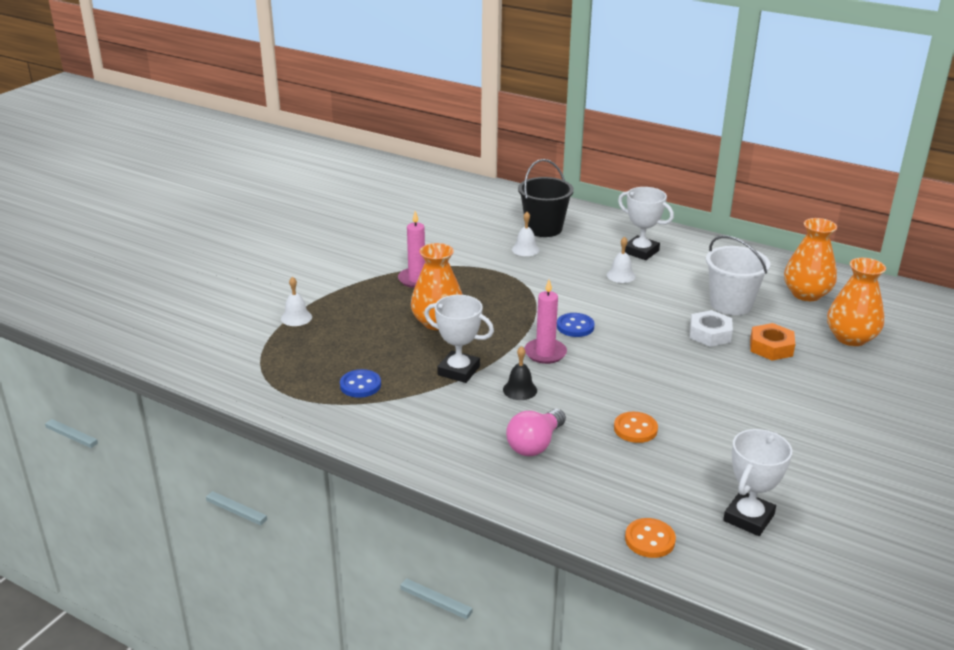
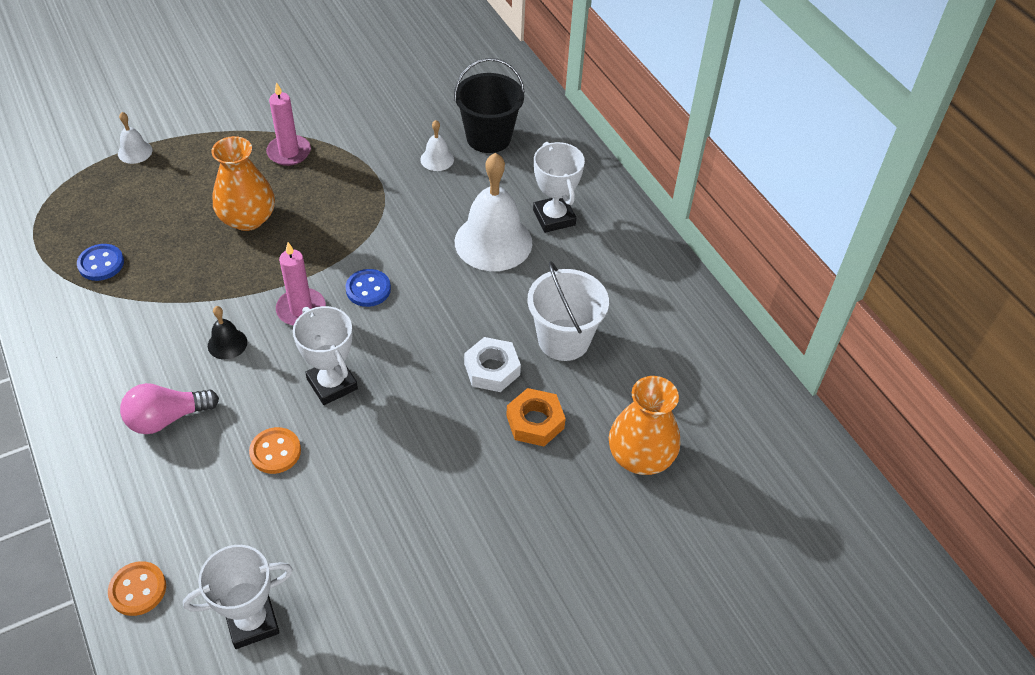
camera: 30 degrees right, 20 degrees up
(458, 371) = (200, 290): white trophy -> white trophy (332, 384)
(621, 275) = (493, 242): white bell -> white bell, size x2.18
(806, 294) = (667, 368): orange vase -> none

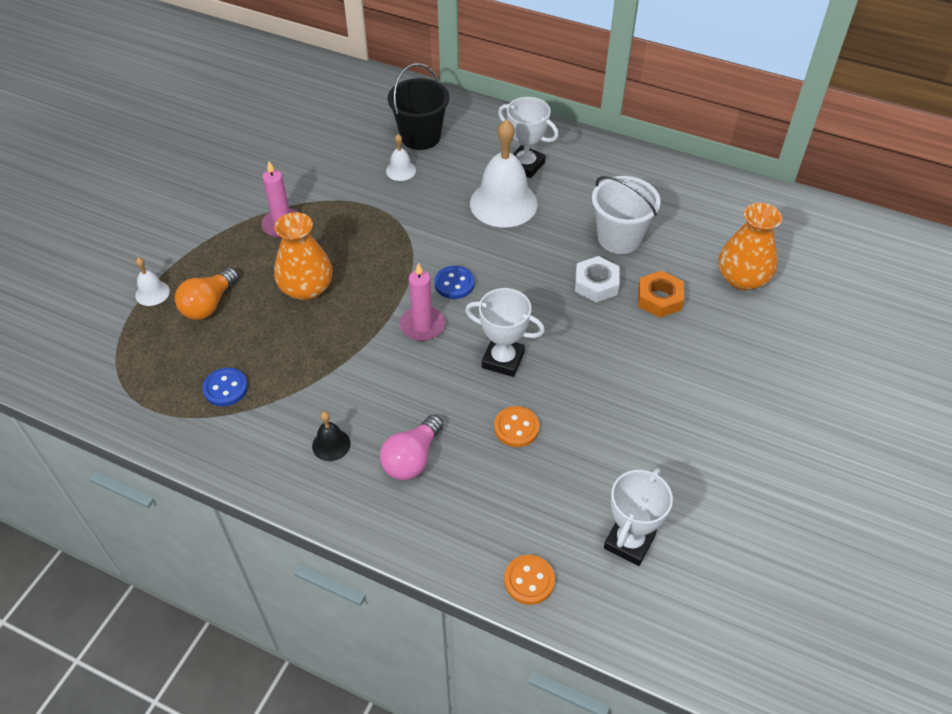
camera: 35 degrees left, 0 degrees up
(163, 186) = (209, 304): none -> orange light bulb
(227, 344) = (396, 381): black bell -> black bell (331, 444)

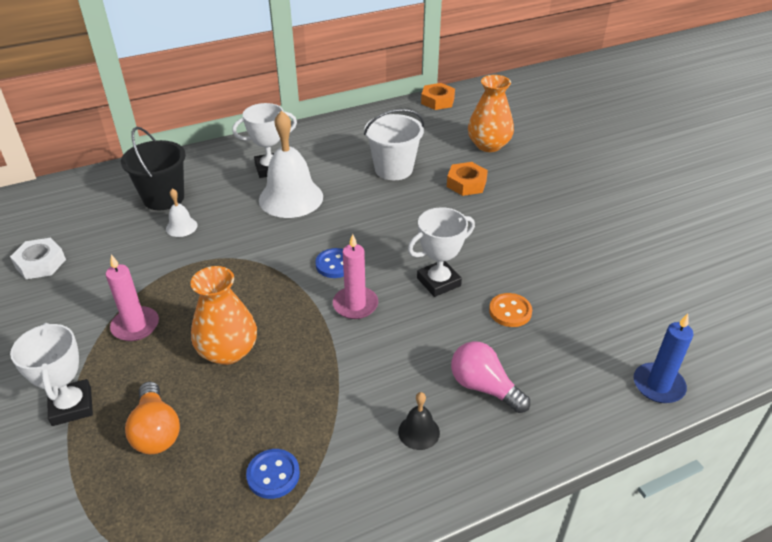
camera: 50 degrees left, 10 degrees down
(152, 293) = (81, 469): white bell -> none
(412, 459) = (484, 387): pink light bulb -> pink light bulb turned 150 degrees clockwise
(529, 580) = (658, 385): orange button -> blue candle
(596, 284) = (421, 201): white nut -> white nut (40, 263)
(629, 542) = (661, 314): white trophy -> white trophy (72, 406)
(769, 199) = (437, 101): none -> orange nut

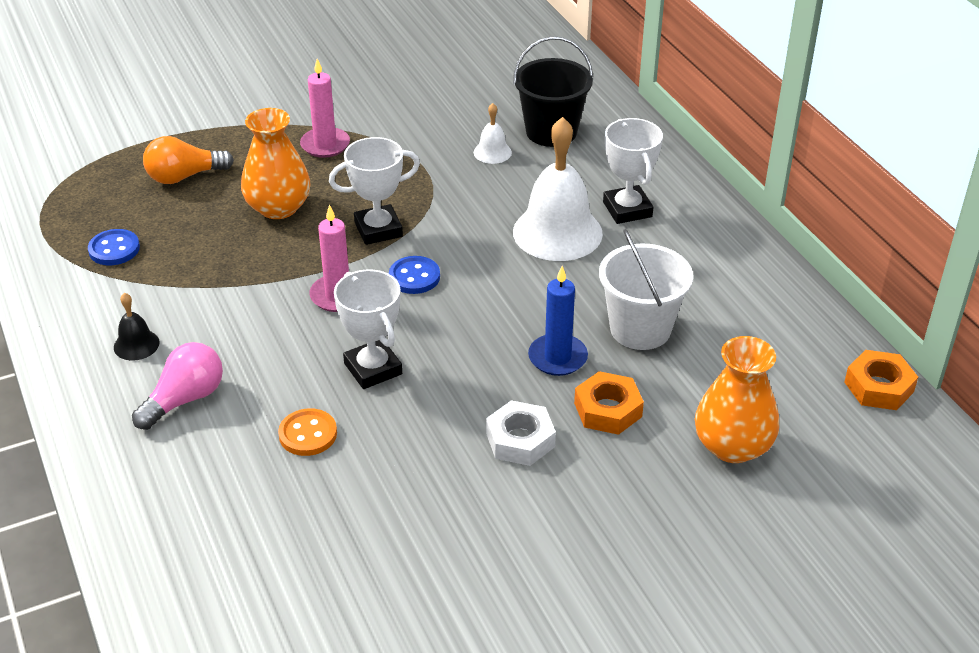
camera: 90 degrees right, 0 degrees up
(40, 263) = (429, 72): white nut -> white nut (520, 440)
(72, 406) = (226, 126): white trophy -> white trophy (378, 229)
(658, 385) = (149, 567): blue candle -> blue candle (557, 357)

